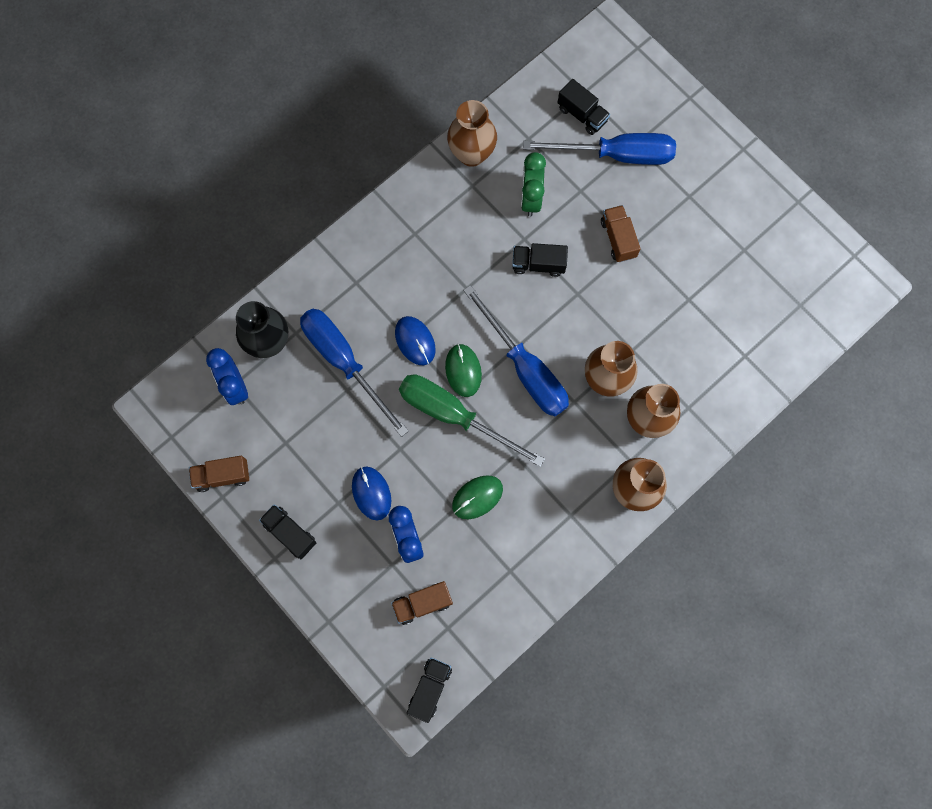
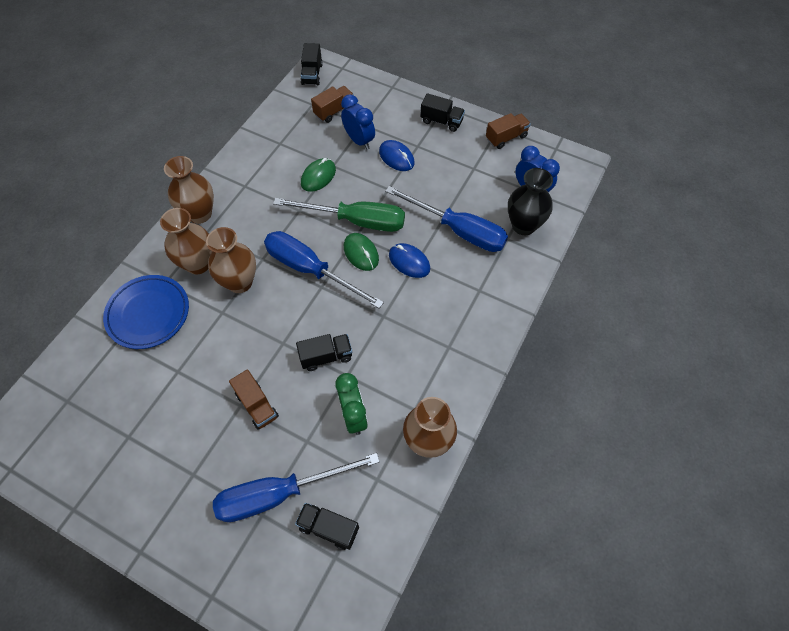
camera: 160 degrees right, 15 degrees down
(709, 374) = (148, 314): none -> blue plate

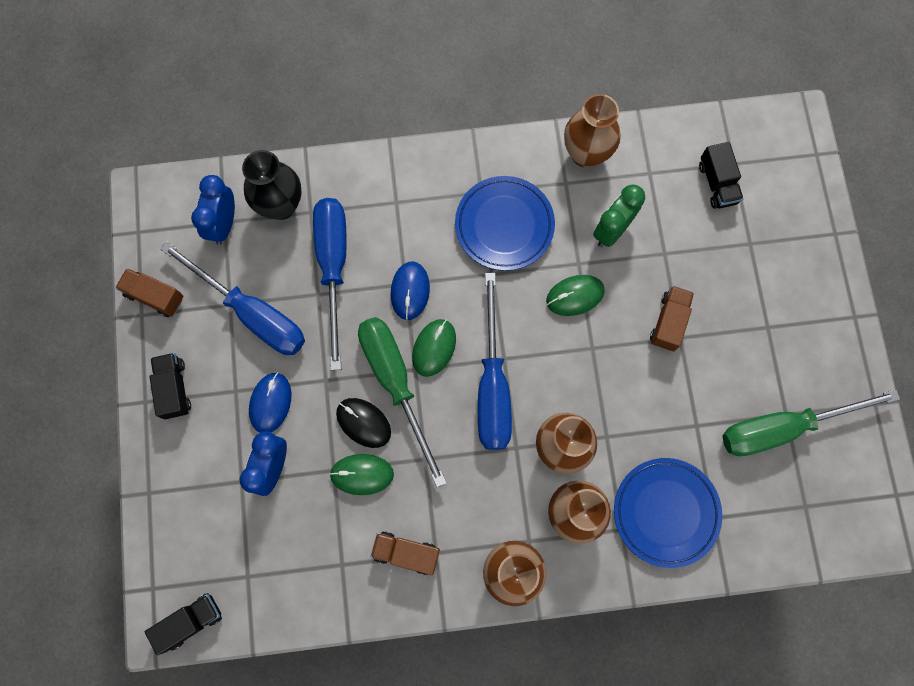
camera: 125 degrees left, 15 degrees up
(122, 428) = (784, 427): none -> green screwdriver
(280, 493) = (723, 242): blue screwdriver -> blue screwdriver (251, 313)
(326, 356) = (575, 296): black truck -> green mouse
(334, 111) = (242, 537): brown truck -> brown truck (406, 553)
(346, 193) = (363, 423): none -> black mouse
(412, 345) = (504, 225): none -> blue plate

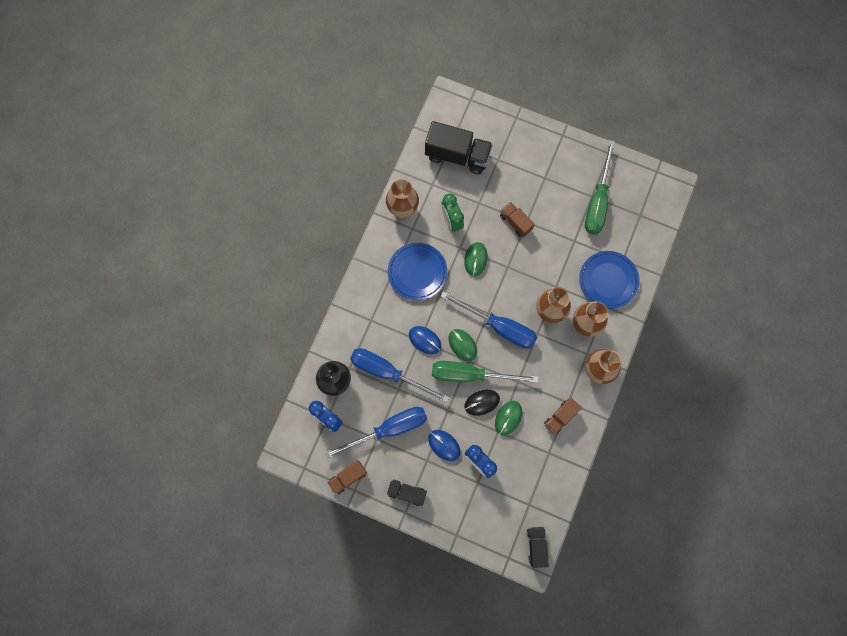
camera: 60 degrees left, 0 degrees up
(717, 183) = (457, 156): black truck -> black truck, size x1.84

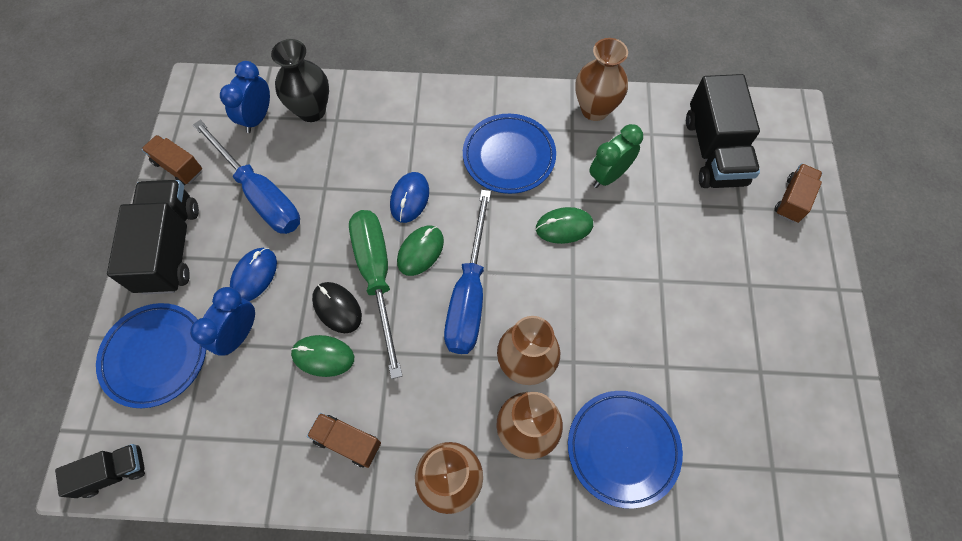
camera: 70 degrees right, 10 degrees down
(388, 372) = (345, 167): blue screwdriver -> none
(407, 492) = (170, 248): black truck -> black truck, size x1.84
(476, 512) = (155, 356): none -> blue plate
(515, 222) = (651, 264): brown truck -> brown truck (792, 200)
(597, 201) = (757, 384): green screwdriver -> none

